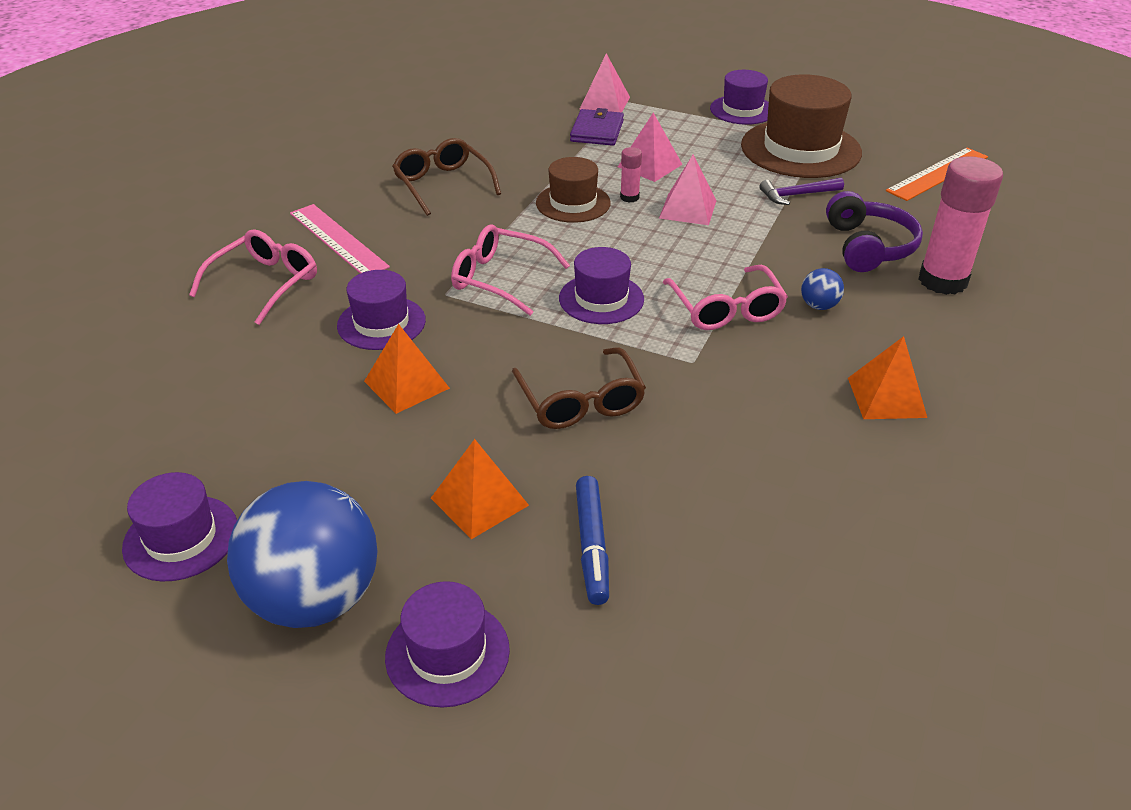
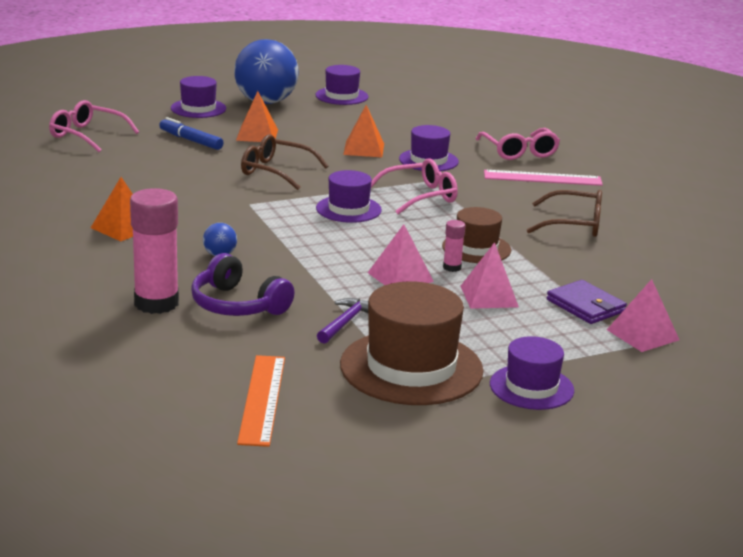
camera: 130 degrees right, 15 degrees down
(726, 309) = (271, 231): pink glasses -> pink glasses (87, 135)

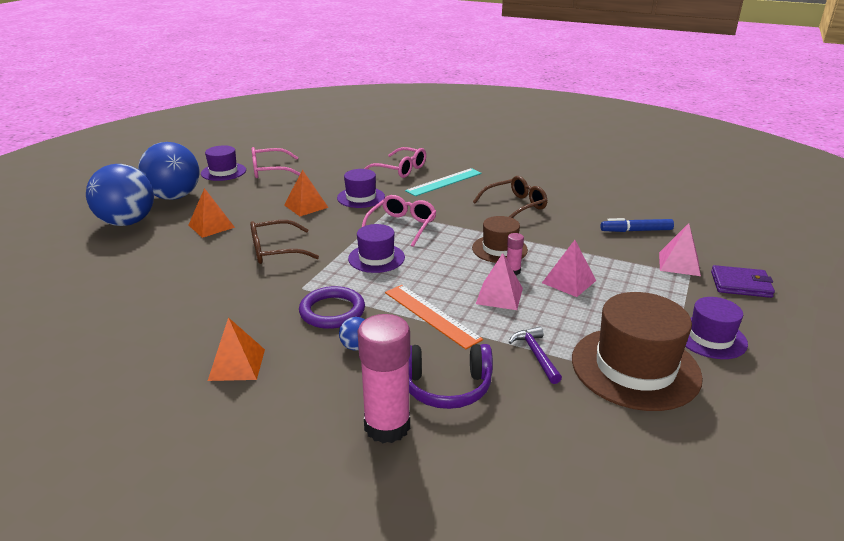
camera: 40 degrees left, 5 degrees up
(87, 135) = (60, 287): pink glasses -> pink glasses (270, 170)
(190, 140) = (165, 253): blue marker -> blue marker (636, 231)
(198, 108) = (127, 222): purple hat -> blue ball
(243, 227) = (332, 311): none -> purple ring
(262, 399) = (614, 468): orange ruler -> orange ruler (431, 315)
(542, 178) = (444, 182): pink ruler -> turquoise ruler
(585, 306) = (621, 259): purple wallet -> purple wallet (740, 284)

